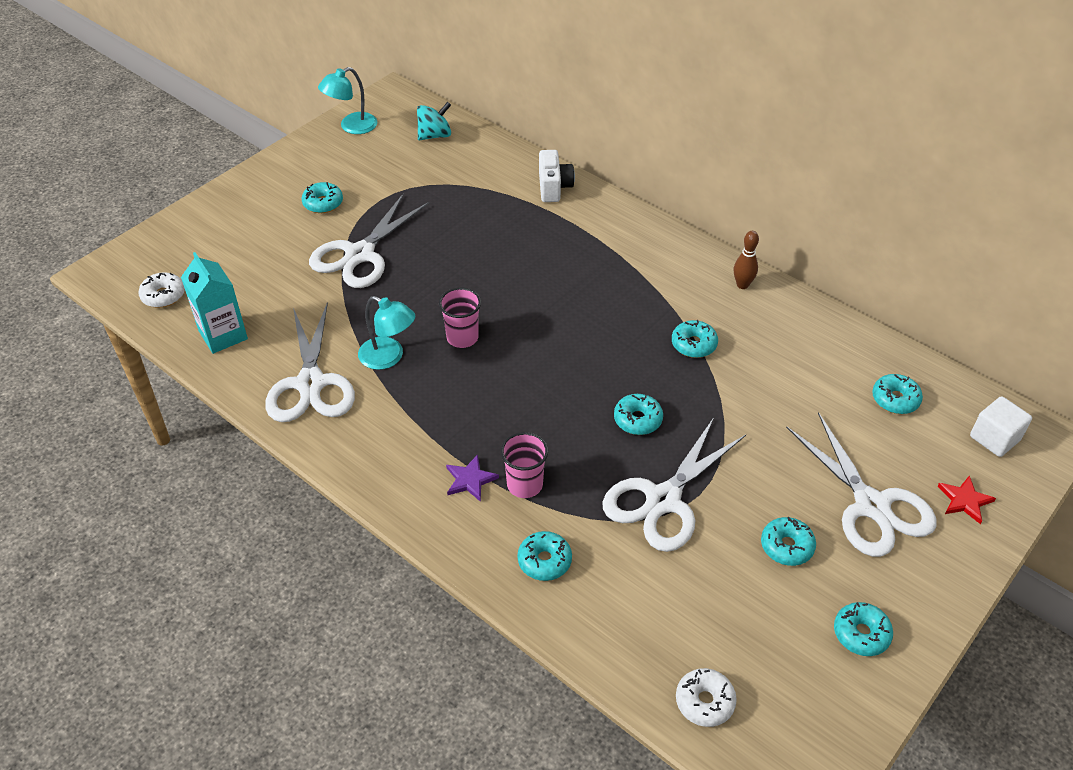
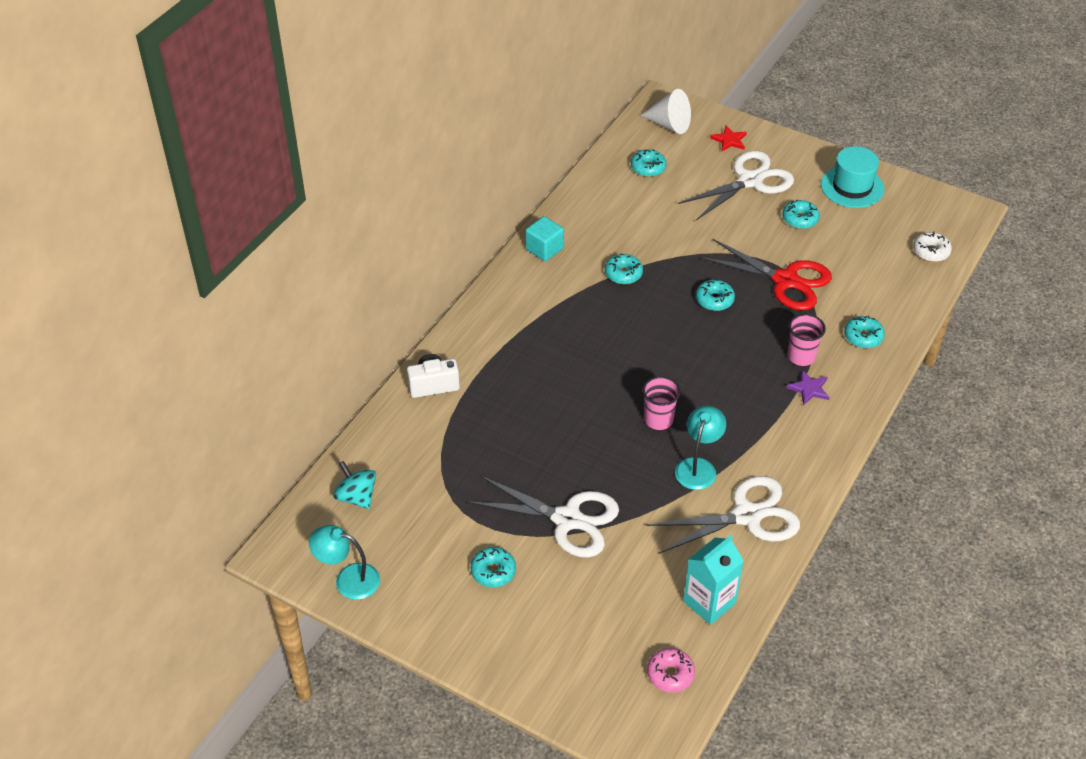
camera: 100 degrees left, 0 degrees up
(163, 295) = (670, 674): white donut -> pink donut
(351, 126) = (348, 579): turquoise lamp -> turquoise lamp turned 150 degrees clockwise
(663, 500) = (785, 280): white scissors -> red scissors
(742, 285) = (544, 249): brown bowling pin -> turquoise cube
(861, 634) = (852, 187): turquoise donut -> turquoise hat
(994, 438) = (669, 124): white cube -> white cone

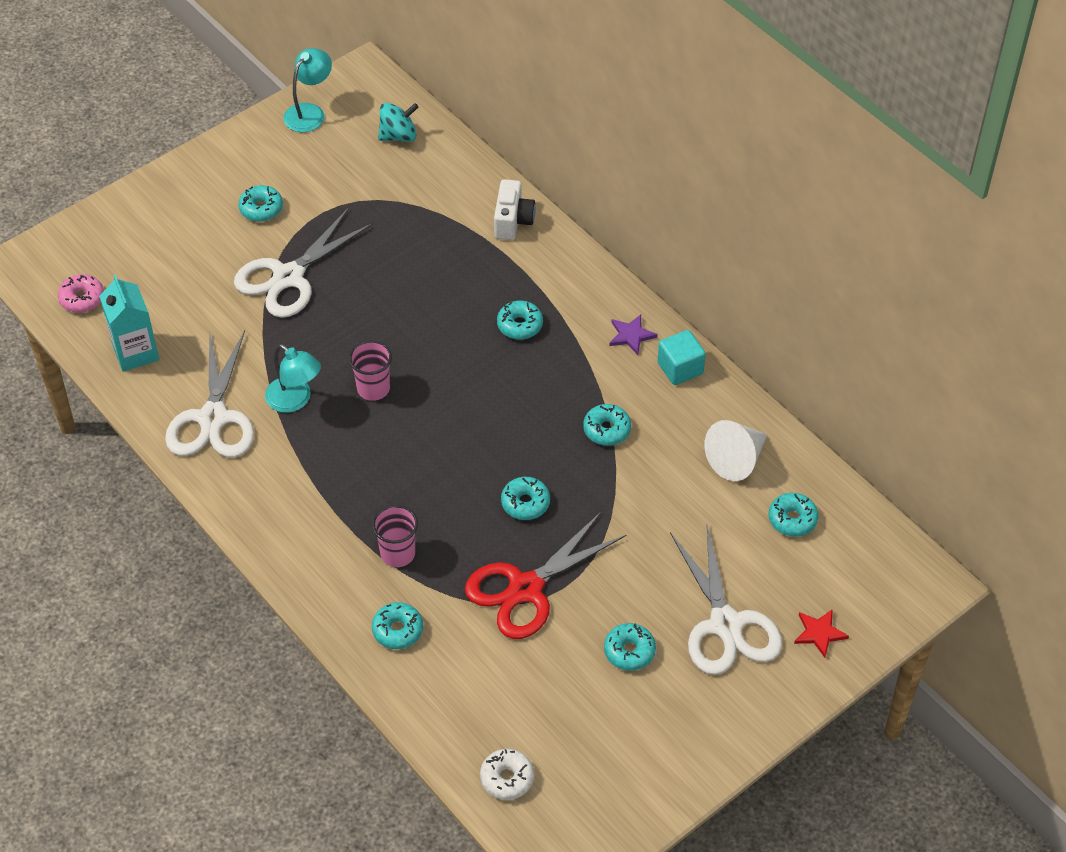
camera: 110 degrees right, 5 degrees up
(546, 349) = (520, 325): none -> turquoise donut
(669, 124) = (876, 575): white cone -> white cone (736, 459)
(809, 389) = (347, 541): purple star -> purple star (631, 335)
(852, 187) = (669, 742): turquoise hat -> none

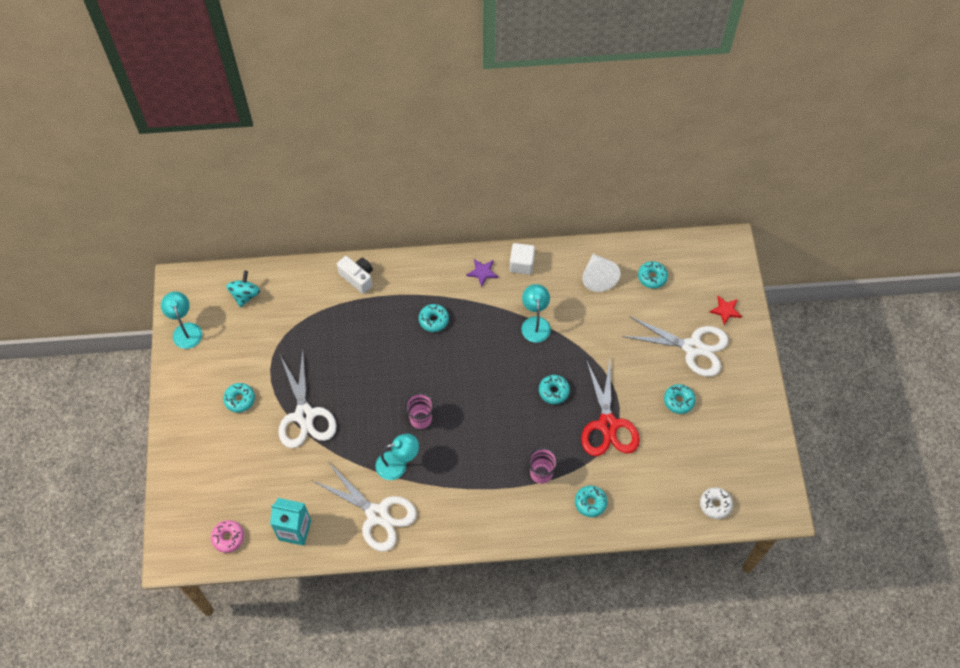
camera: 55 degrees left, 10 degrees up
(607, 430) = (535, 323): turquoise donut -> turquoise lamp
(680, 368) = (521, 264): turquoise cube -> white cube

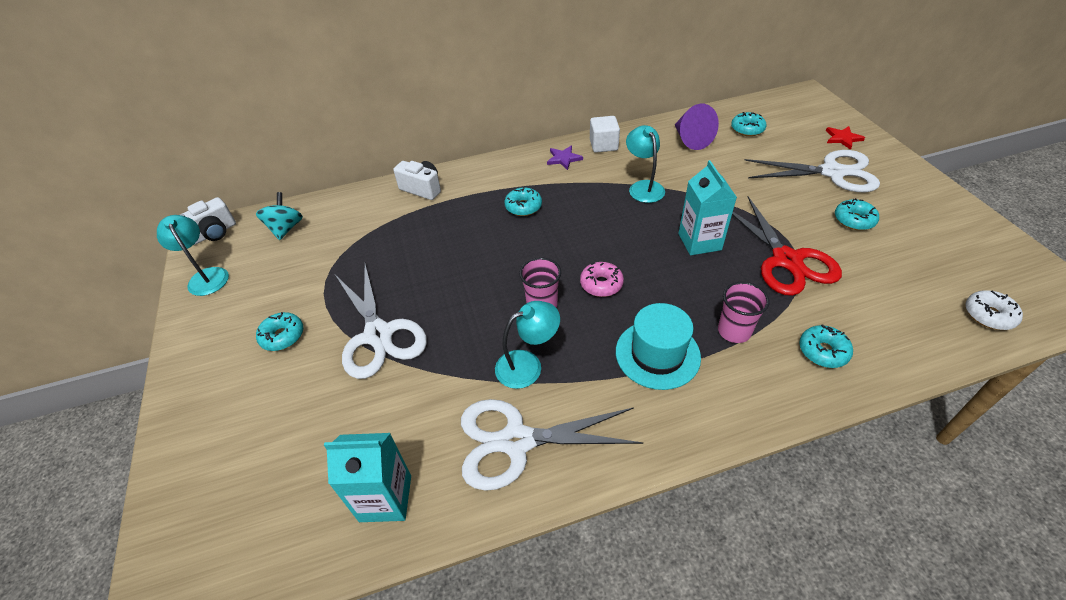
camera: 10 degrees left, 15 degrees down
(190, 285) = (214, 233): none -> white camera
(228, 538) = (269, 540): pink donut -> pink donut (601, 284)
(377, 514) = (517, 441): white scissors -> white scissors turned 150 degrees clockwise
(484, 477) = (657, 354): none -> turquoise hat
(554, 391) = (699, 242): turquoise donut -> turquoise carton
(598, 277) = (691, 139): white cone -> purple cone

